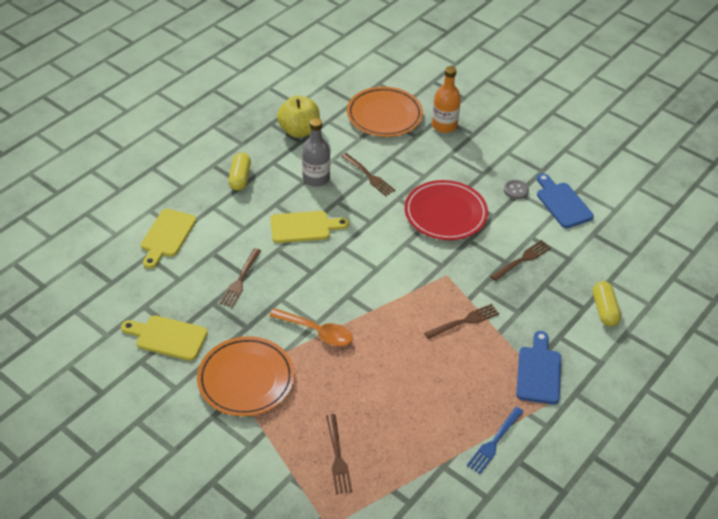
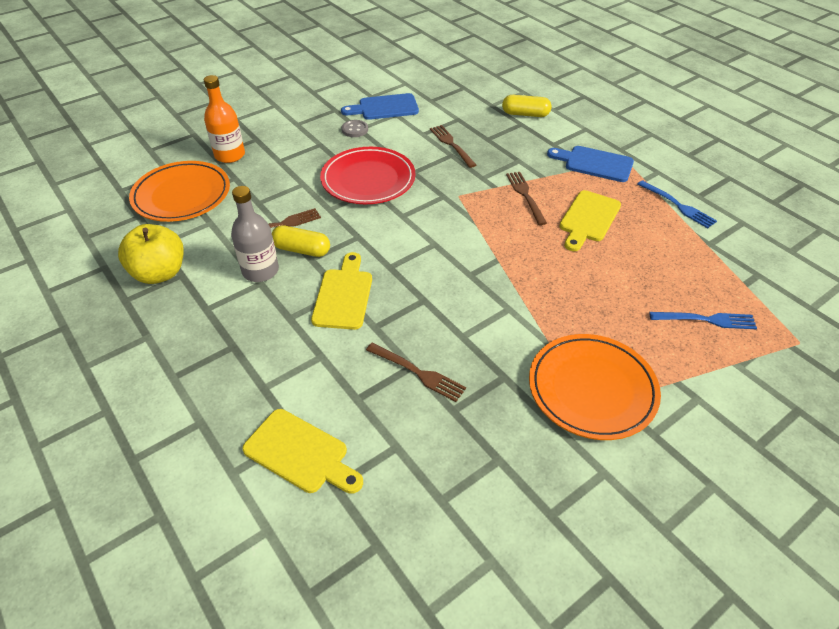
camera: 75 degrees left, 0 degrees up
(168, 337) = (509, 473): yellow cutting board -> yellow cutting board (588, 219)
(240, 178) = (218, 348): yellow capsule -> yellow capsule (302, 250)
(317, 332) = (522, 309): orange spoon -> none
(337, 456) = (706, 320): brown fork -> blue fork

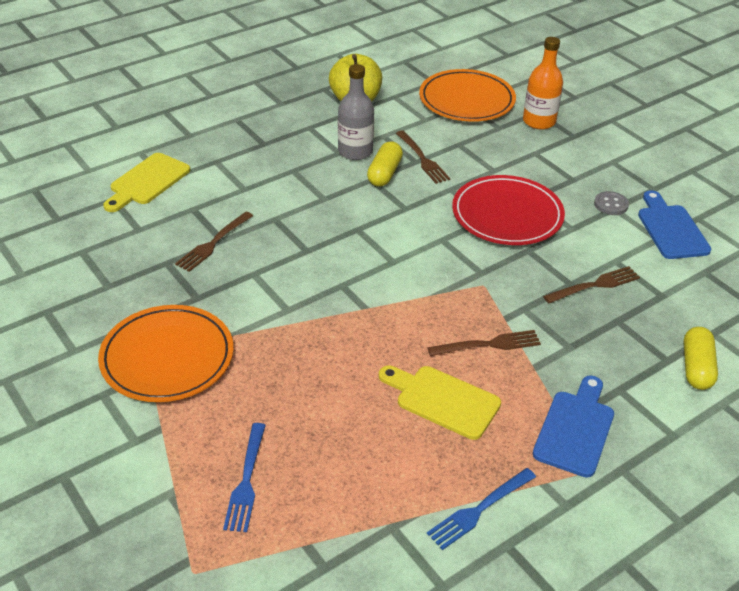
camera: 90 degrees right, 5 degrees down
(343, 295) = (318, 200): yellow cutting board -> none

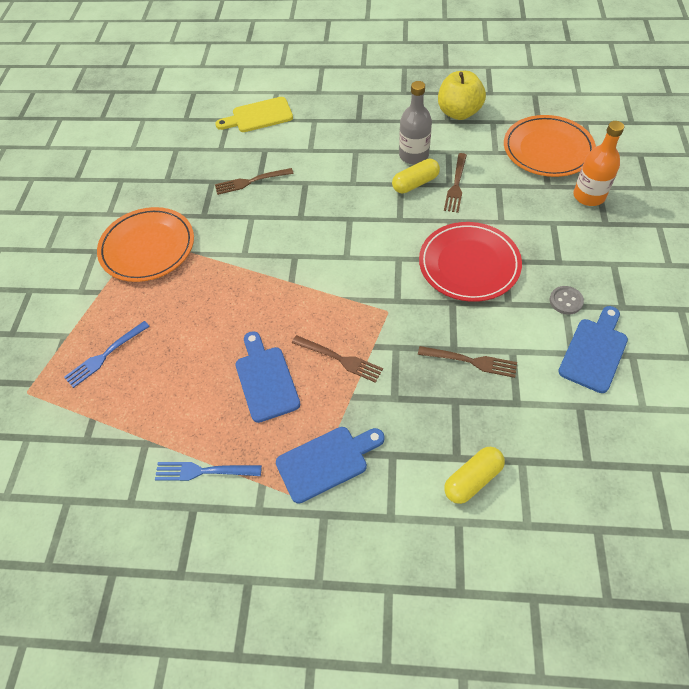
camera: 45 degrees right, 15 degrees up
(443, 400) = (265, 380): yellow cutting board -> blue cutting board

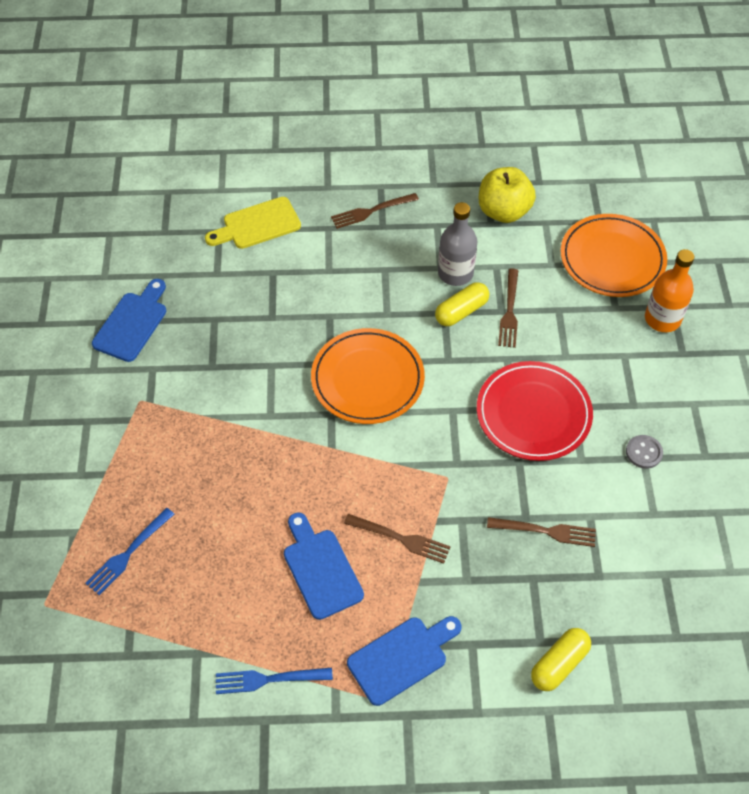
camera: 10 degrees left, 0 degrees up
(147, 247) = (151, 413): orange plate -> orange plate (367, 379)
(251, 181) = (262, 317): brown fork -> brown fork (371, 211)
(594, 351) = (677, 510): blue cutting board -> blue cutting board (132, 323)

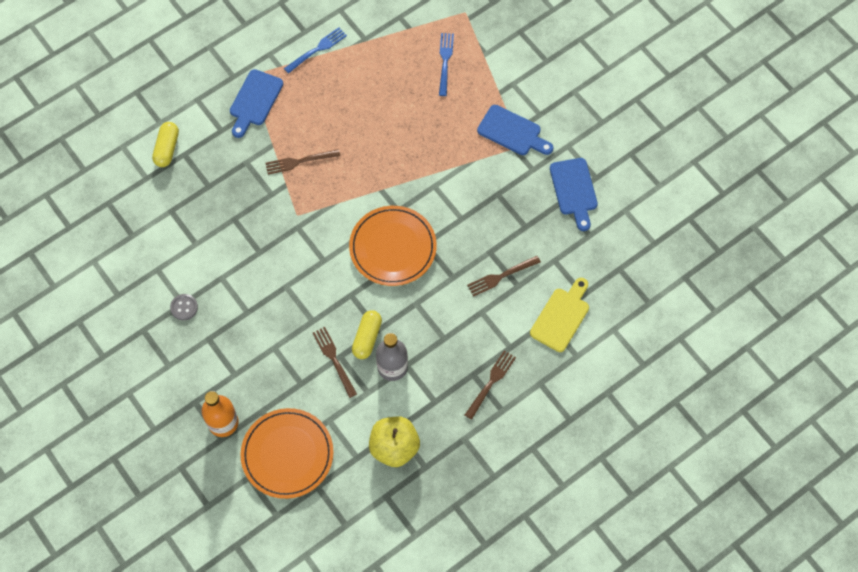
camera: 145 degrees right, 10 degrees up
(320, 569) = (332, 118): blue cutting board -> blue cutting board (512, 132)
(533, 414) = (270, 290): red plate -> none
(545, 531) = (217, 218): brown fork -> brown fork (501, 276)

